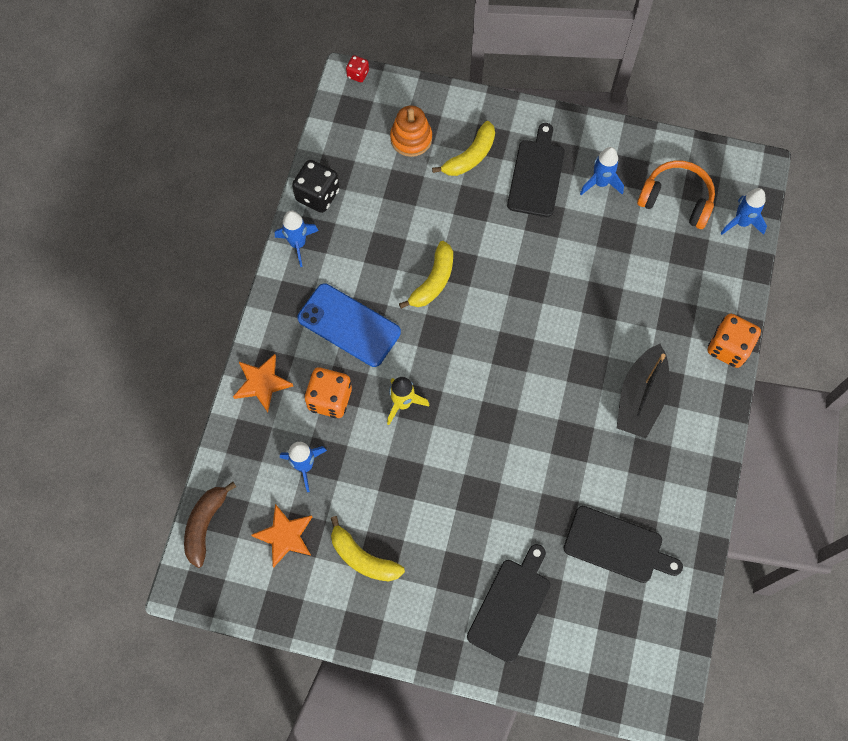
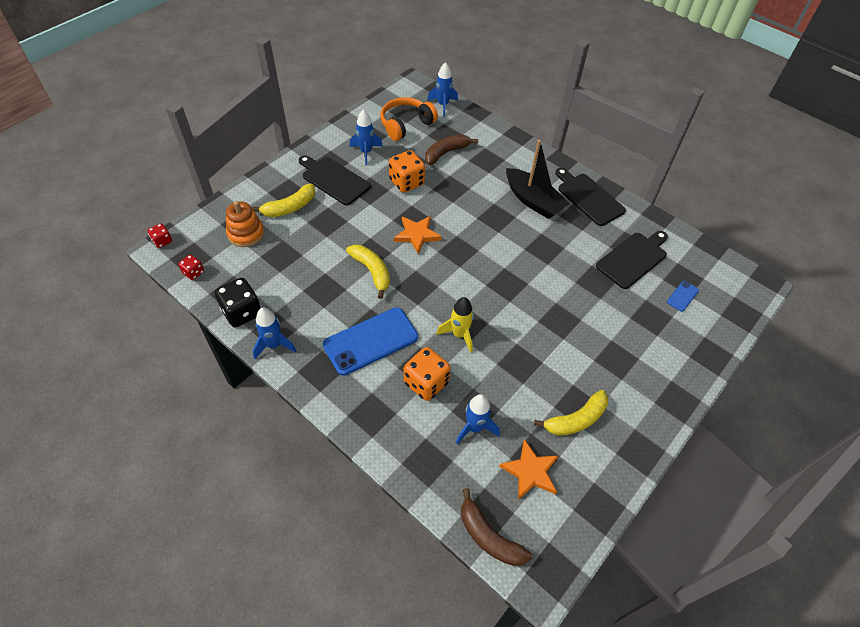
camera: 65 degrees left, 15 degrees down
(262, 383) = (381, 428): orange star -> orange star (417, 235)
(337, 125) = (193, 272): none -> red dice
(470, 156) = (289, 207): yellow banana -> yellow banana turned 75 degrees clockwise
(511, 606) = (654, 338): black cutting board -> black cutting board (588, 197)
(592, 620) = (682, 296): none -> blue phone
(658, 267) = (446, 153): none -> brown banana
(728, 348) = (522, 147): orange dice -> orange dice (406, 182)

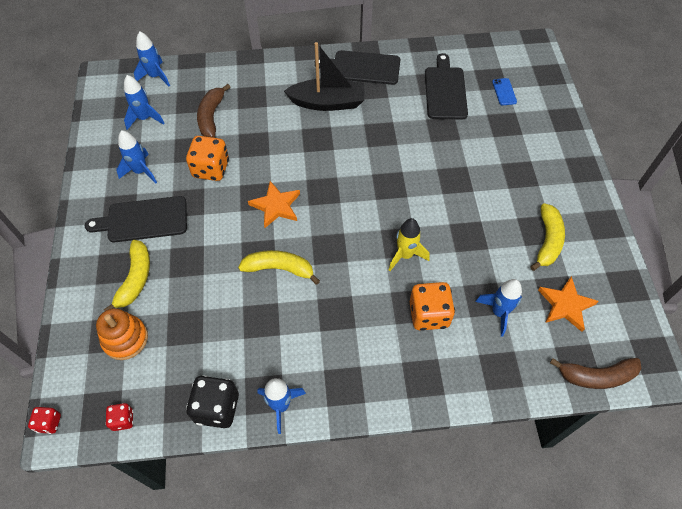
camera: 45 degrees left, 5 degrees up
(371, 341) = (351, 324): blue phone -> none
(406, 124) = (145, 118): orange headphones -> blue rocket

